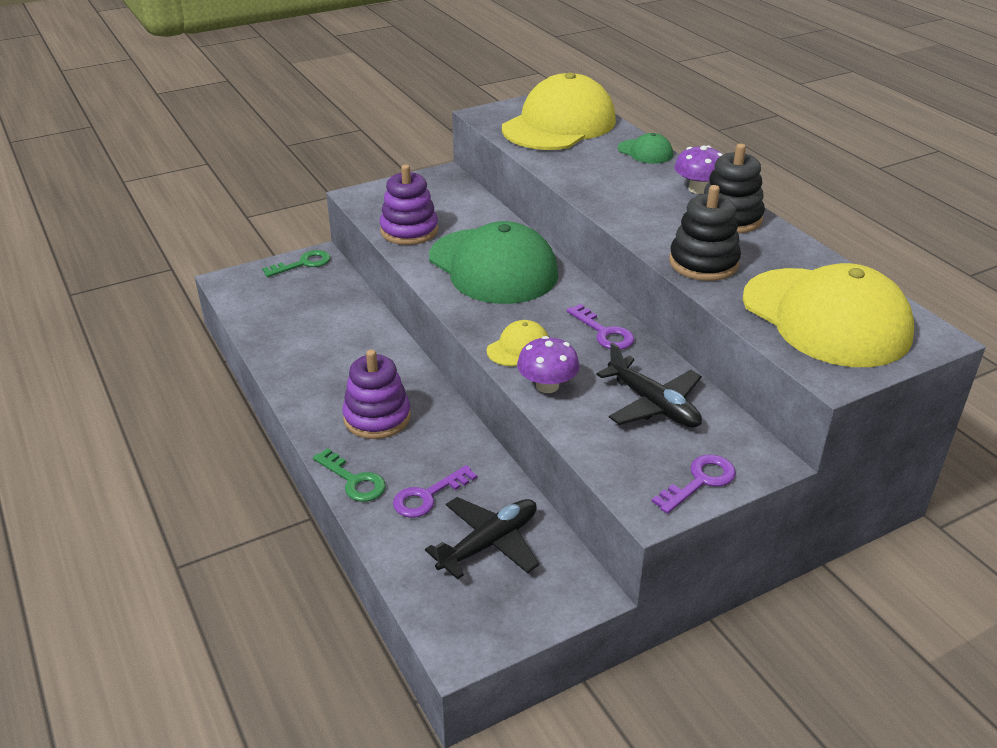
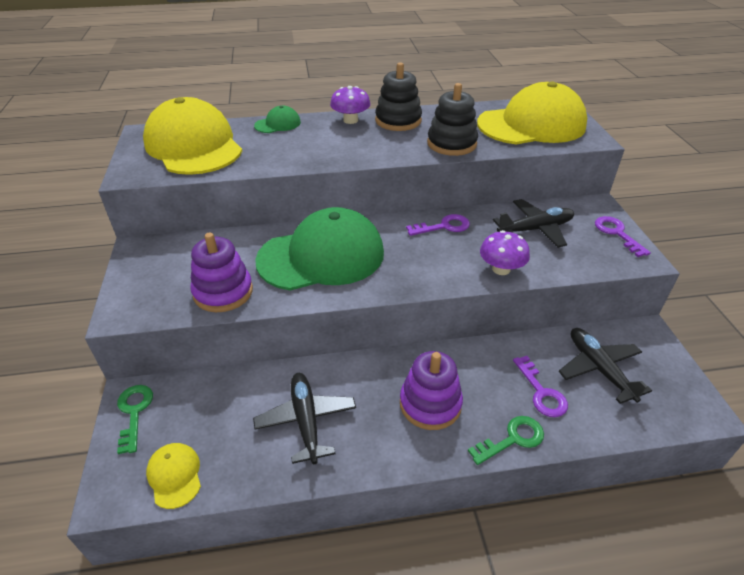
camera: 70 degrees left, 5 degrees up
(327, 348) = (306, 420): none -> black plane
(518, 347) = (446, 271): yellow cap -> yellow cap (175, 475)

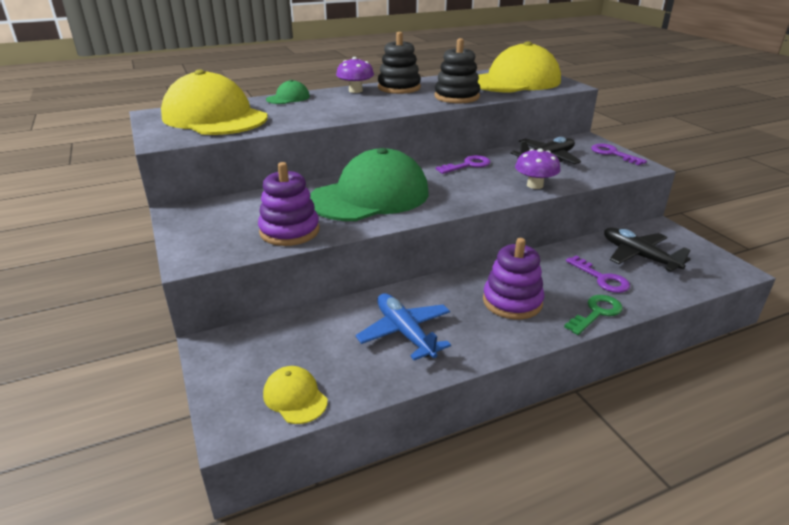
camera: 15 degrees left, 10 degrees down
(134, 412) = (223, 357): green key -> none
(306, 420) = (405, 332): black plane -> blue plane

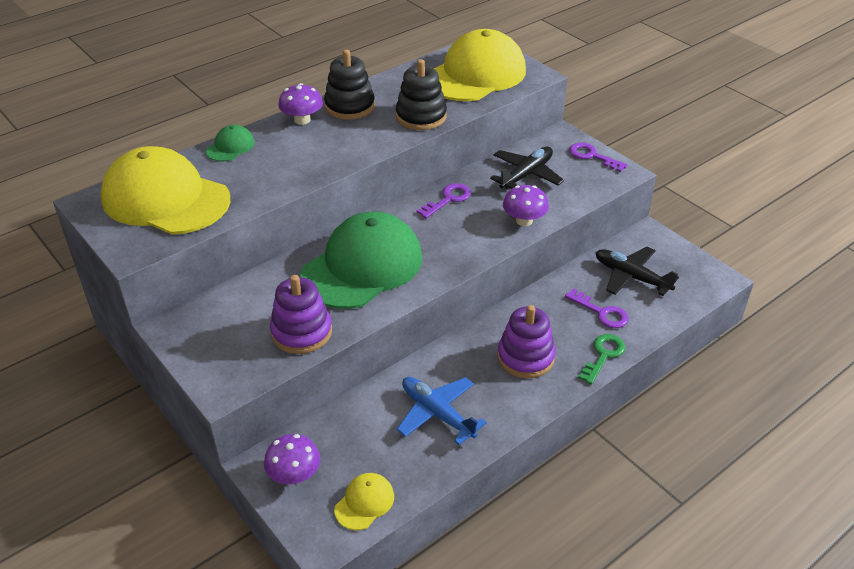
camera: 15 degrees left, 10 degrees up
(239, 358) = (294, 475): none -> purple mushroom
(295, 397) = (364, 502): yellow cap -> yellow cap turned 90 degrees clockwise

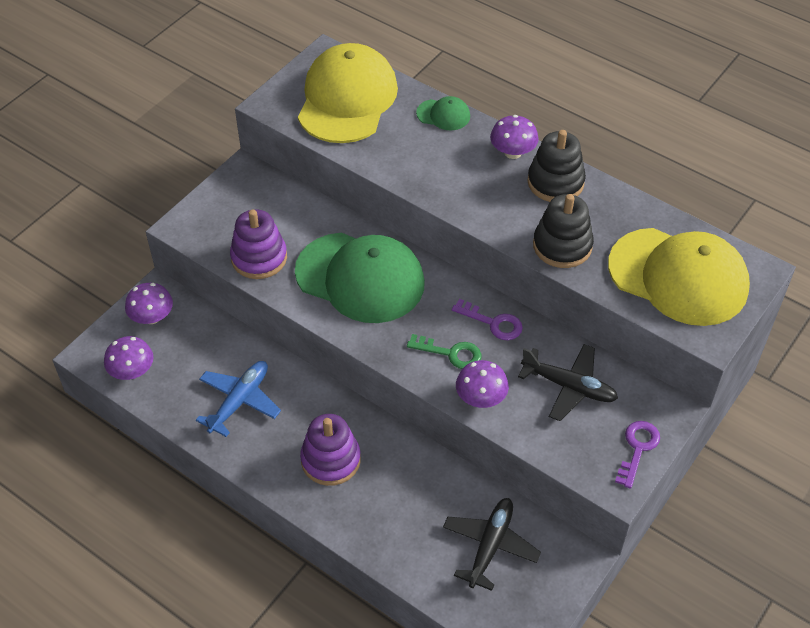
camera: 75 degrees right, 10 degrees up
(364, 502) = (132, 371): yellow cap -> purple mushroom
(601, 312) = (419, 521): purple key -> none
(603, 355) = (352, 530): green key -> green key (451, 353)

